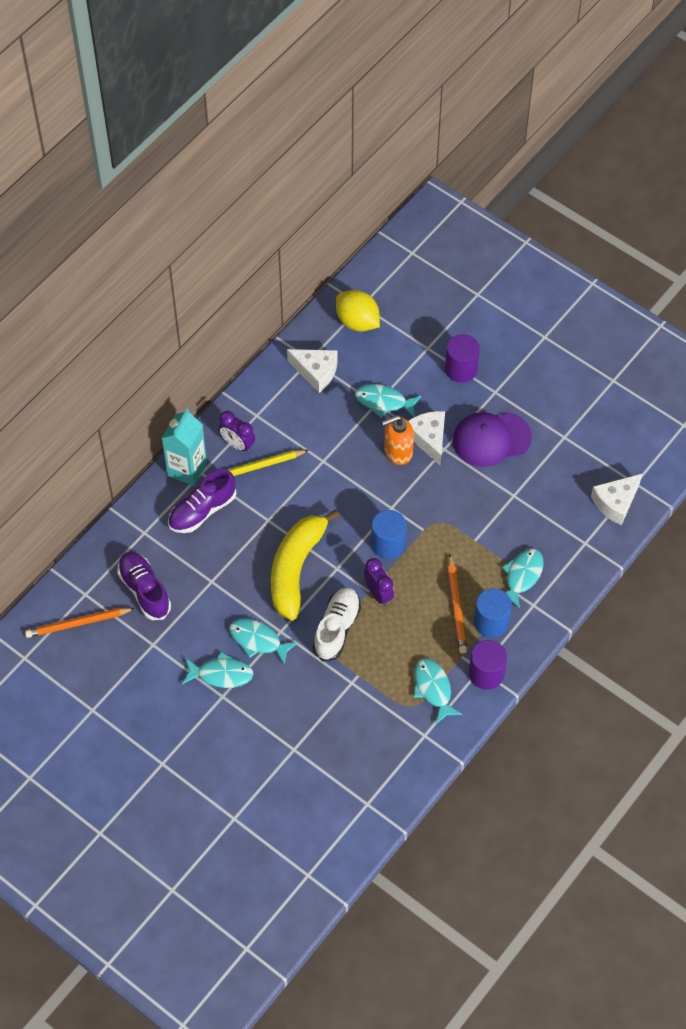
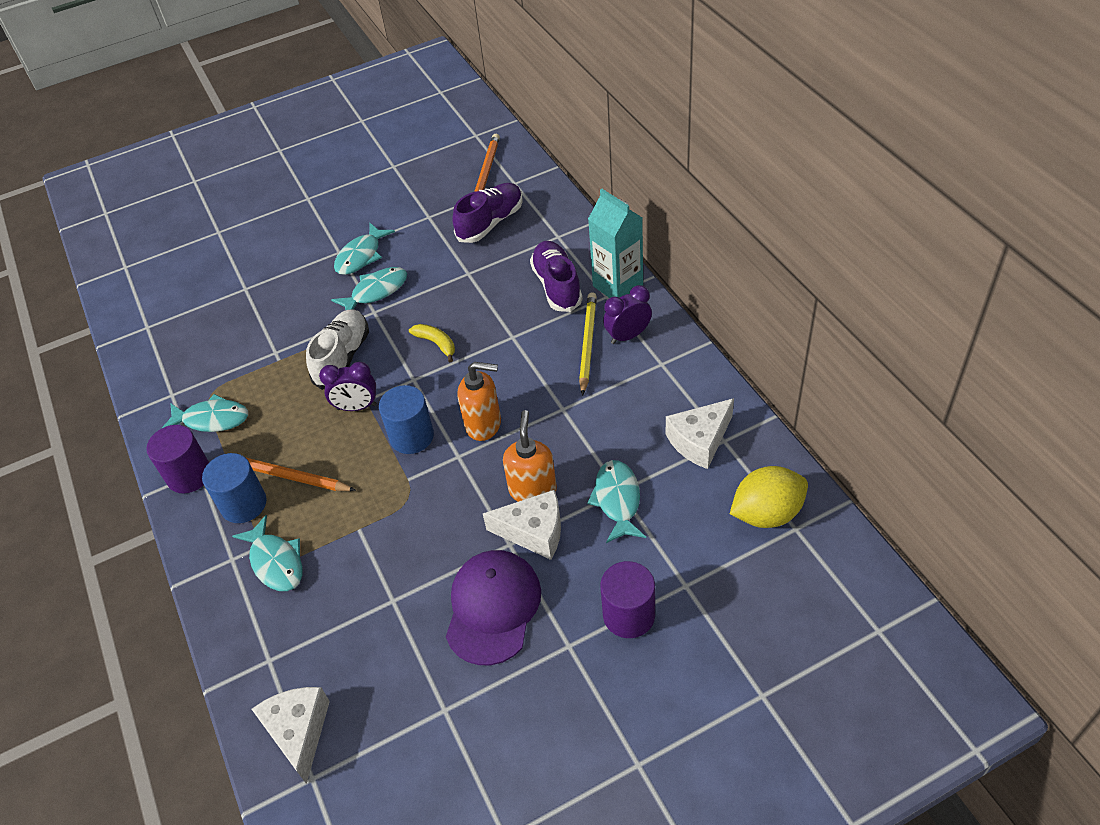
camera: 120 degrees right, 10 degrees down
(144, 590) = (490, 223): purple shoe -> purple shoe turned 45 degrees counterclockwise
(296, 569) = (436, 343): yellow banana -> yellow banana, size x0.41
(337, 628) = (342, 358): white shoe -> white shoe turned 120 degrees counterclockwise
(358, 503) = (484, 424): none -> orange soap dispenser
(384, 402) = (617, 500): turquoise fish -> turquoise fish turned 45 degrees counterclockwise

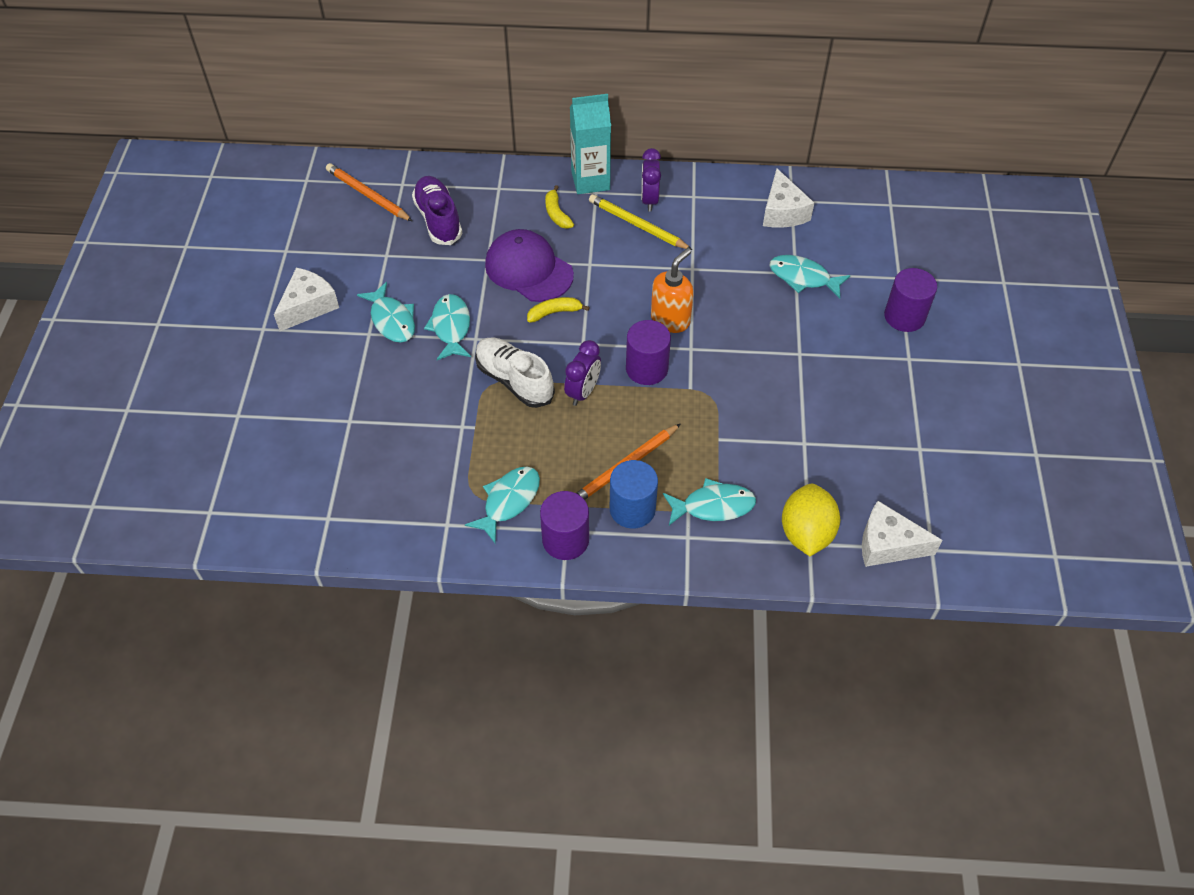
camera: 65 degrees left, 5 degrees up
(411, 436) = (646, 368): blue cylinder -> purple cylinder
(493, 608) = (850, 386): purple cap -> purple cap (528, 269)
(533, 489) = (758, 319): orange soap dispenser -> none
(534, 531) = (798, 335): white cheese -> white cheese (308, 306)
(557, 286) = (556, 214): purple shoe -> yellow banana
(767, 513) = (869, 211): yellow lemon -> yellow lemon (806, 533)

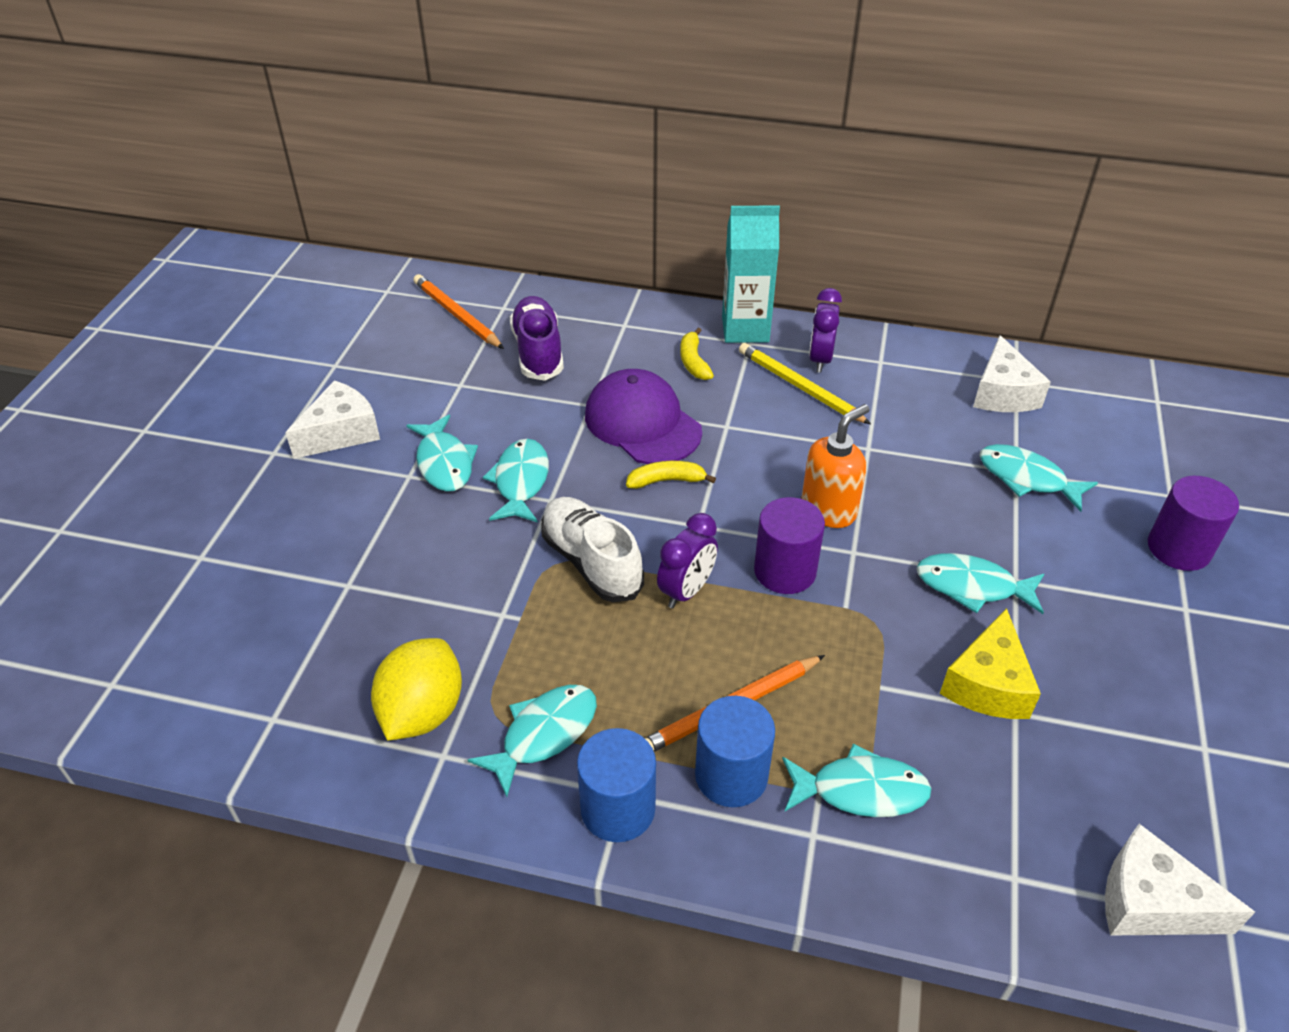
camera: 10 degrees right, 10 degrees down
(565, 540) = (618, 809): purple cylinder -> blue cylinder
(771, 362) = (972, 587): none -> turquoise fish
(786, 427) = (988, 684): none -> yellow cheese
(806, 533) = (1010, 859): yellow lemon -> yellow lemon (422, 712)

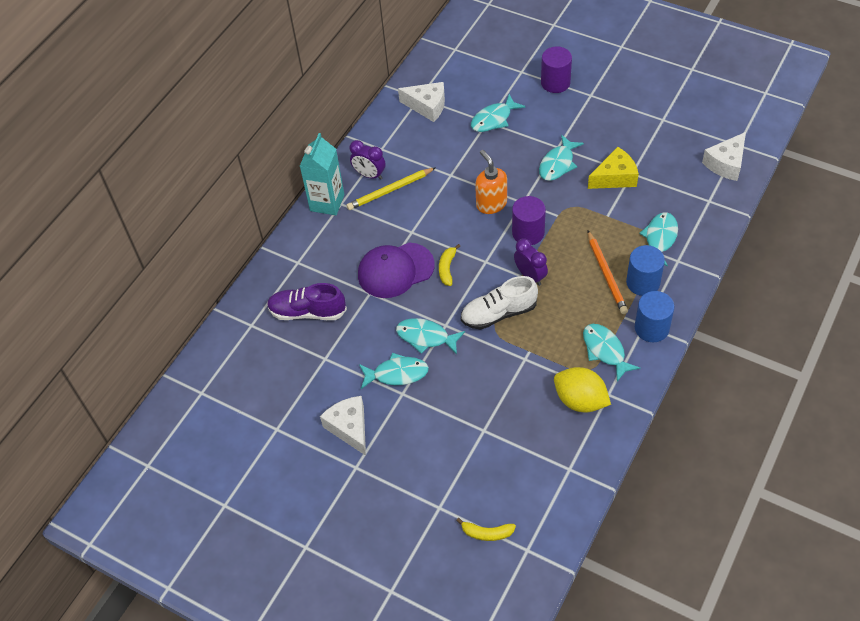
camera: 70 degrees left, 10 degrees up
(457, 315) = (249, 352): orange pencil -> none
(693, 362) = (348, 234): yellow banana -> yellow banana (487, 533)
(988, 684) = (615, 177): yellow cheese -> yellow cheese turned 60 degrees counterclockwise

